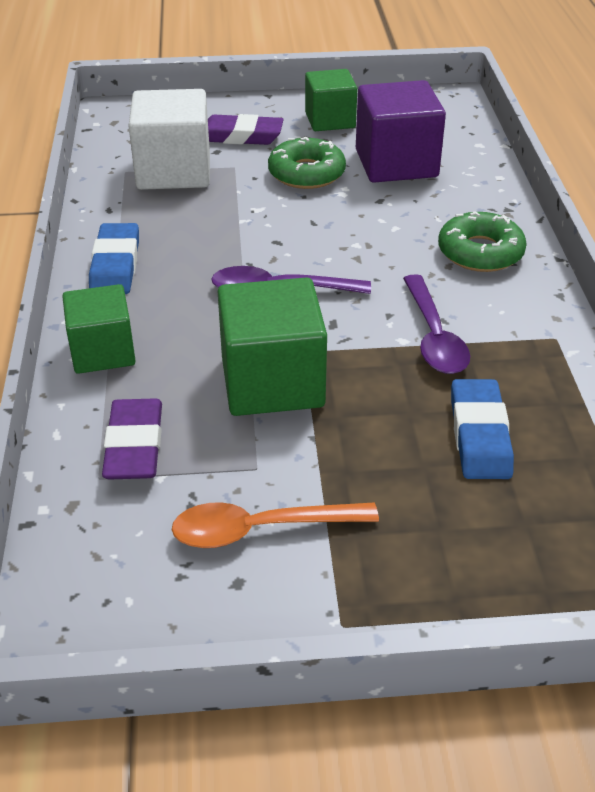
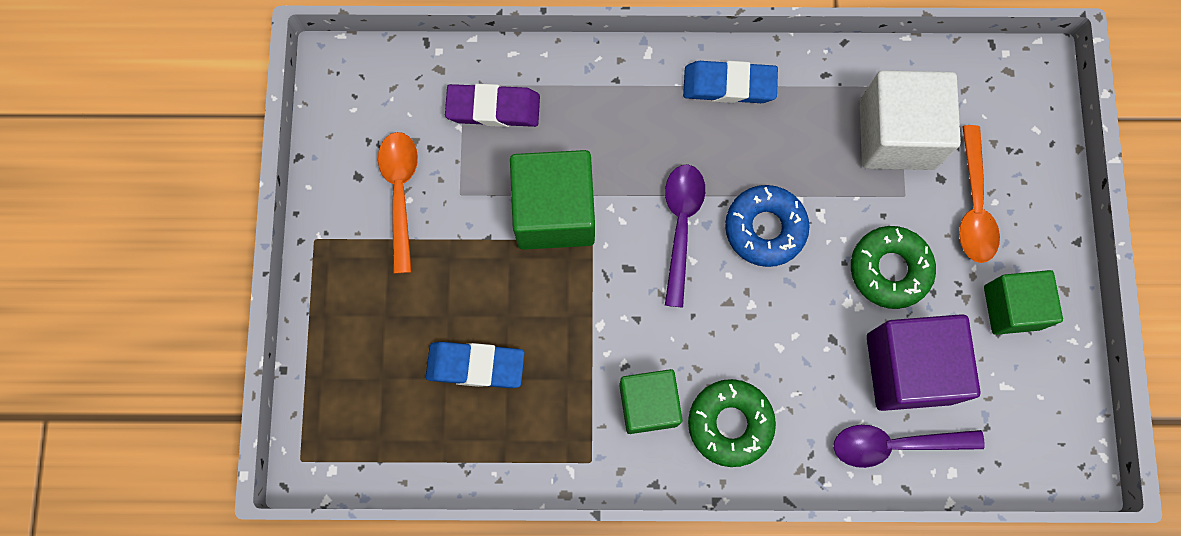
camera: 95 degrees right, 35 degrees up
(103, 352) = (605, 81): green cube -> green cube (648, 404)
(240, 136) = (973, 205): purple eraser -> orange spoon
(275, 238) = (765, 228): none -> blue donut
(434, 336) = (602, 353): purple spoon -> purple spoon (895, 444)

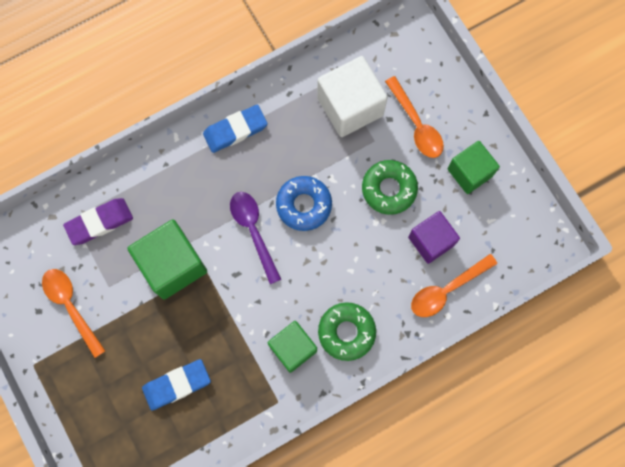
camera: 30 degrees left, 0 degrees up
(895, 444) = (447, 289): purple spoon -> orange spoon
(909, 369) = (431, 241): purple cube -> purple cube, size x0.66

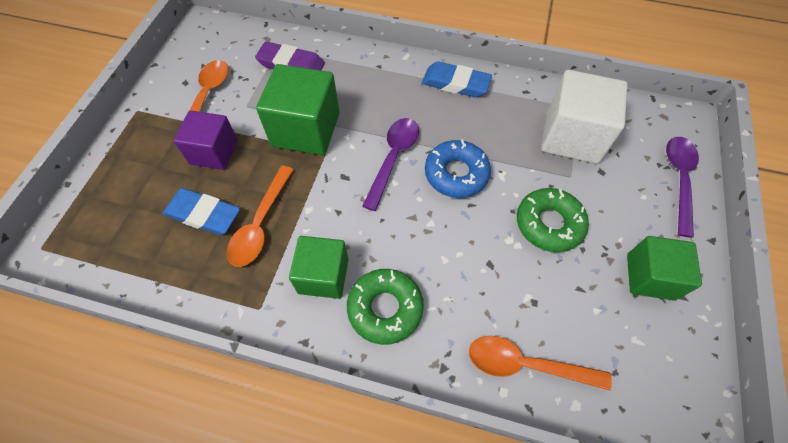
camera: 45 degrees right, 15 degrees down
(416, 124) = (626, 194): orange spoon -> orange spoon (260, 224)
(431, 241) = (551, 303): purple cube -> purple cube (214, 152)
(438, 83) = (679, 180): none -> purple spoon

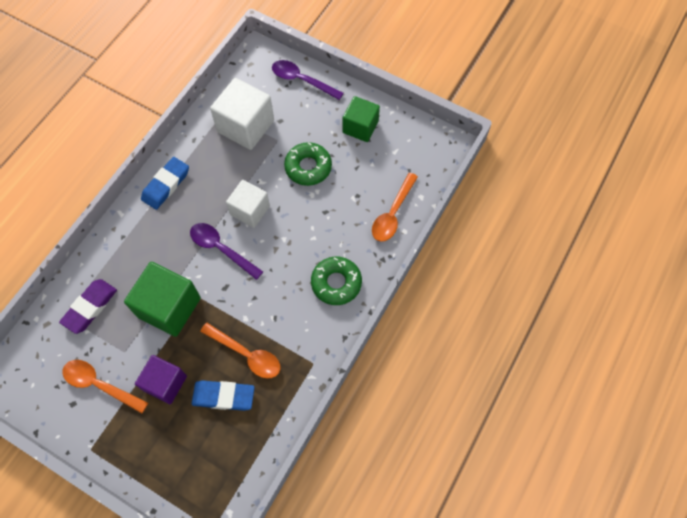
camera: 75 degrees left, 5 degrees up
(203, 214) = (223, 396): blue eraser -> blue eraser turned 60 degrees clockwise
(323, 276) = (301, 317): green cube -> none
(456, 174) = (250, 210): blue donut -> white cube

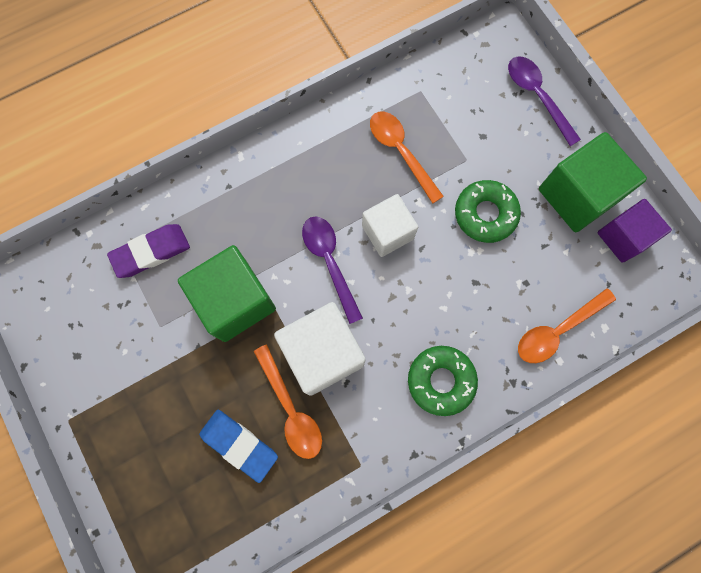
camera: 30 degrees right, 10 degrees up
(100, 385) = (115, 350): orange spoon -> orange spoon (401, 152)
(165, 383) = (184, 390): purple cube -> purple cube (623, 237)
(166, 185) = (308, 148): blue eraser -> none
(246, 126) = (438, 122): white cube -> white cube (322, 353)
(360, 127) = (577, 195): green cube -> green cube, size x1.52

